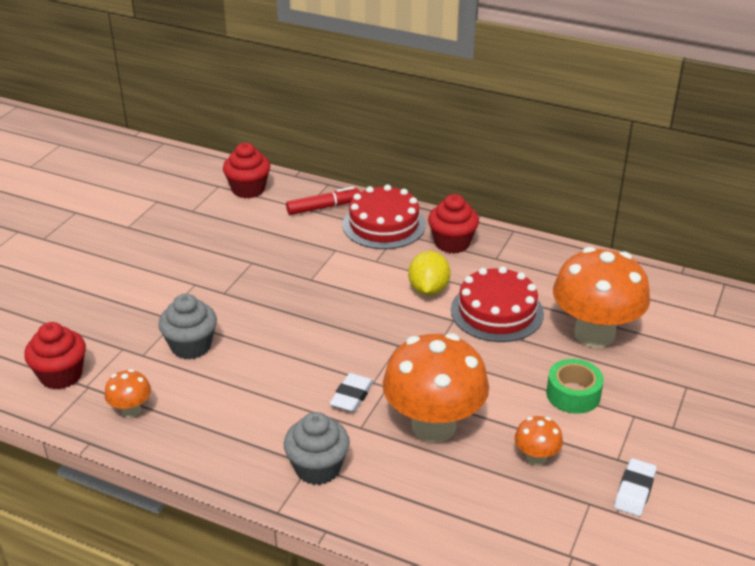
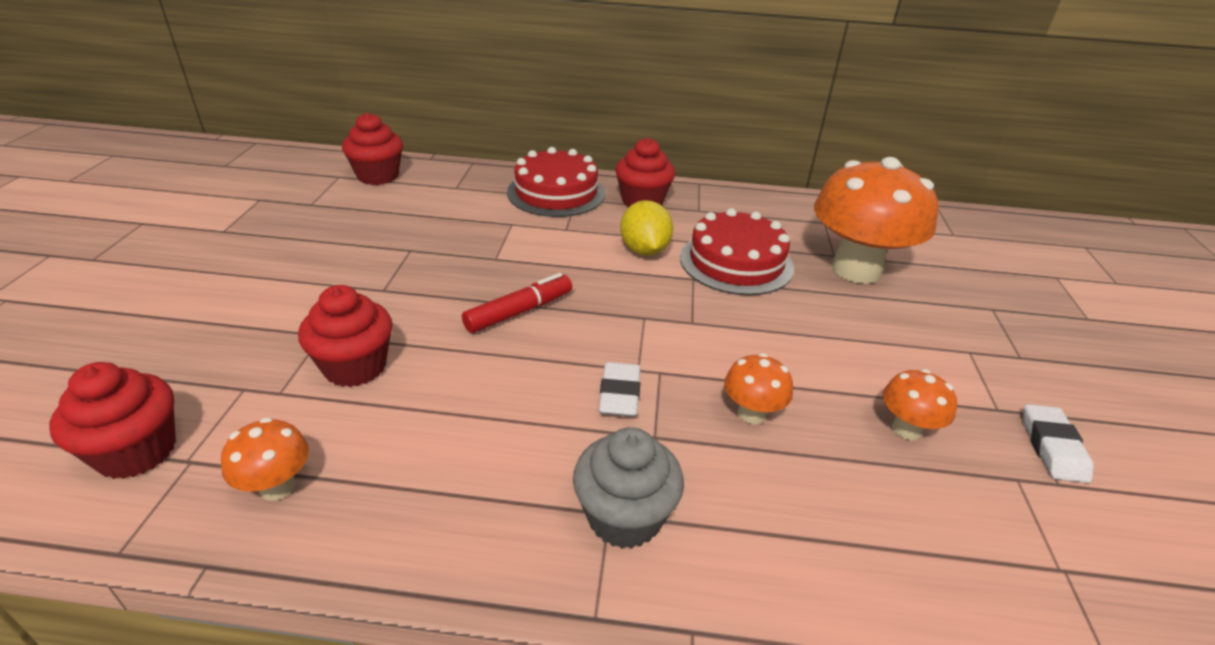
camera: 20 degrees left, 0 degrees up
(191, 346) = (355, 367): grey cupcake -> red cupcake
(323, 207) = (477, 184): red marker -> red marker (519, 312)
(433, 426) = (751, 414): orange mushroom -> orange mushroom, size x0.45
(573, 394) = (886, 339): green tape -> none

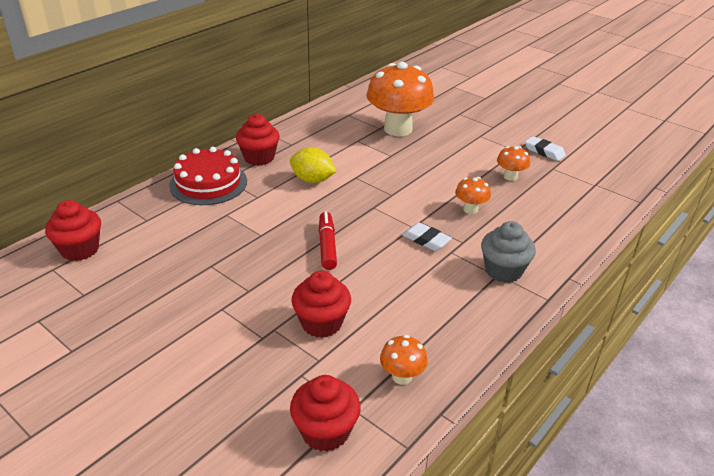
camera: 55 degrees left, 0 degrees up
(736, 262) = (355, 158): red cake -> none

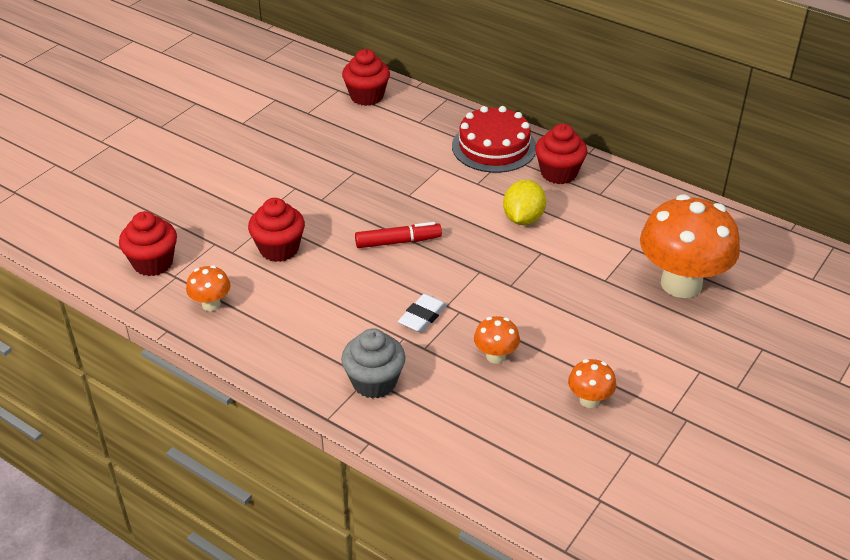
camera: 85 degrees right, 5 degrees up
(544, 151) = (680, 445): white eraser -> none

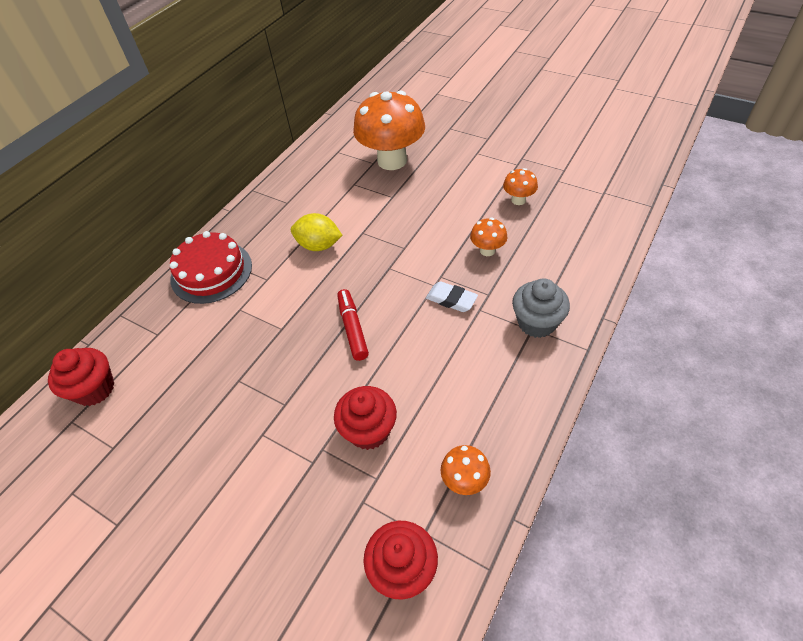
camera: 90 degrees left, 10 degrees up
(558, 173) = (257, 227): red cupcake -> none

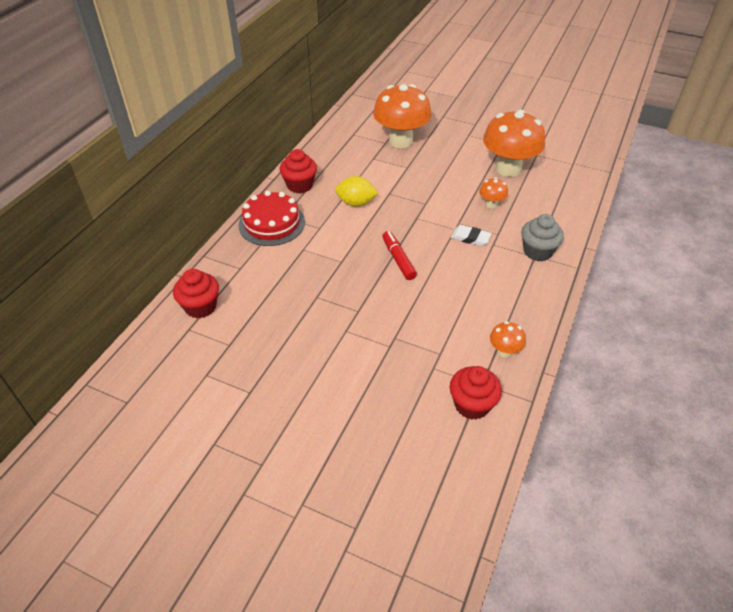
camera: 10 degrees left, 5 degrees down
(369, 430) = (427, 324): red cupcake -> red cupcake (299, 185)
(518, 200) = (508, 169): orange mushroom -> orange mushroom, size x2.24

